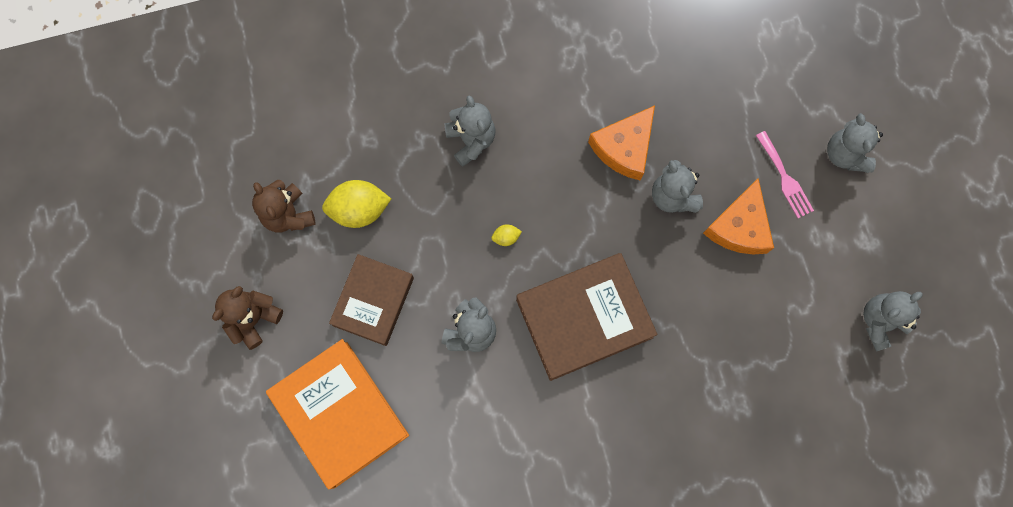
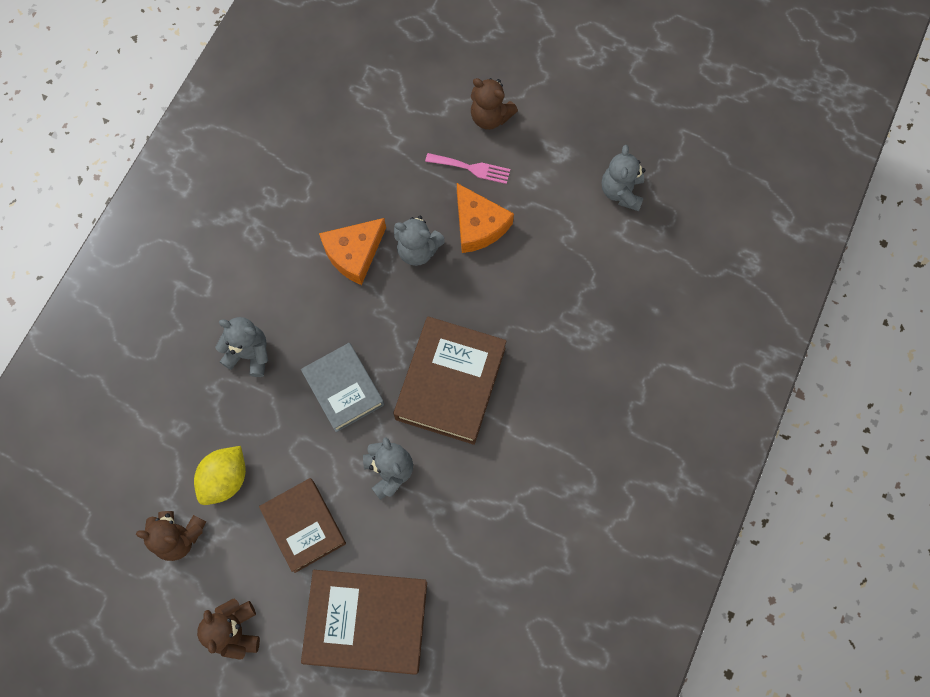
camera: 50 degrees left, 5 degrees down
(340, 414) = (366, 622): orange book -> brown book
(506, 237) = (343, 389): yellow lemon -> grey book
(624, 148) = (354, 253): orange cheese -> orange cheese turned 60 degrees clockwise
(845, 154) = (490, 117): grey teddy bear -> brown teddy bear

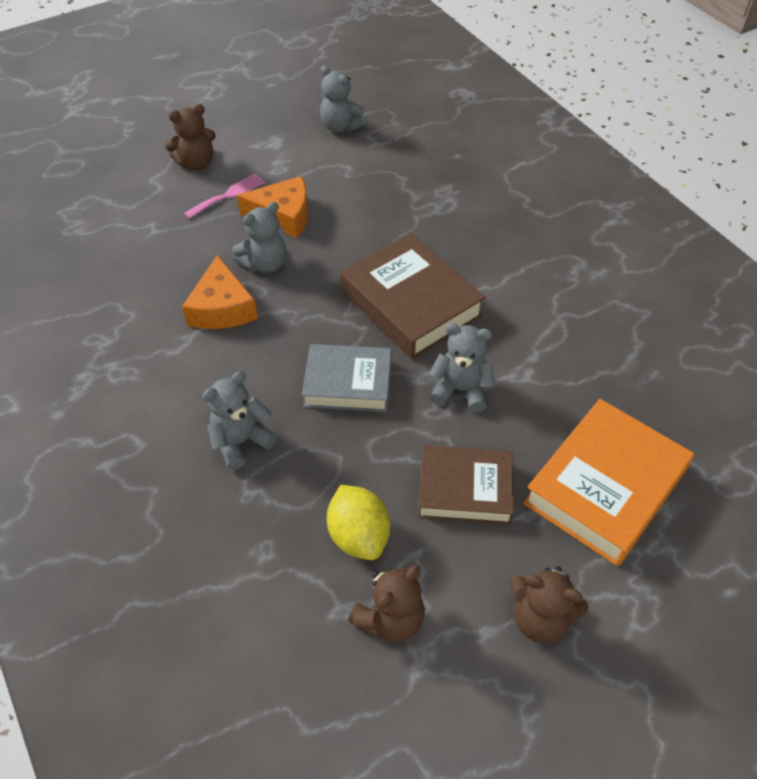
camera: 55 degrees left, 20 degrees down
(366, 622) = (605, 487): brown book -> orange book

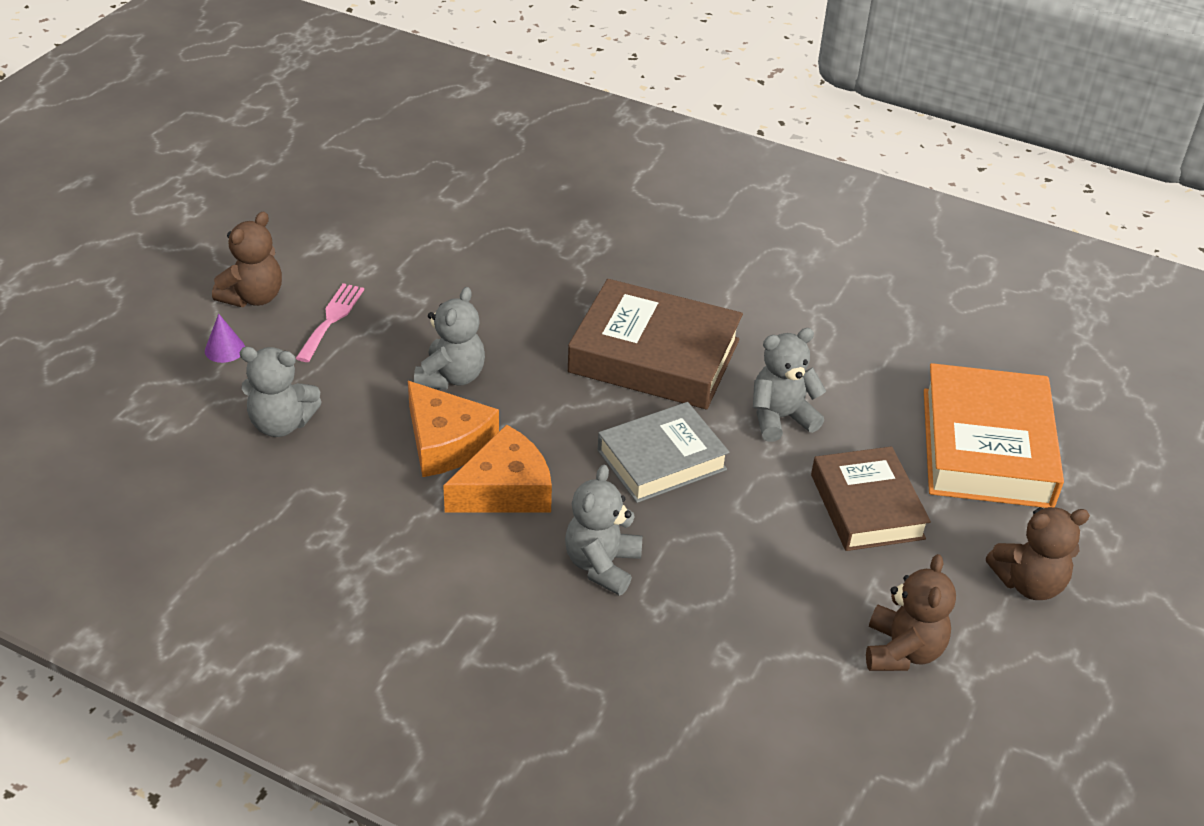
camera: 35 degrees left, 10 degrees down
(151, 191) = (224, 349): none -> purple cone
(283, 216) = (423, 318): orange cheese -> orange cheese (505, 489)
(341, 127) = (399, 197): grey teddy bear -> grey teddy bear (281, 424)
(359, 535) = (806, 594): yellow lemon -> none
(465, 489) = (866, 506): brown book -> brown book turned 75 degrees counterclockwise

